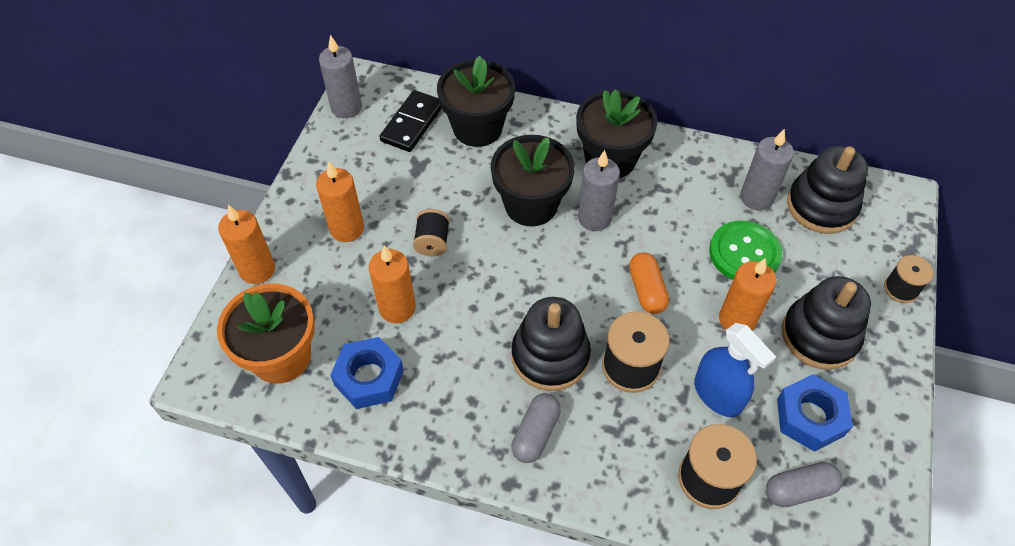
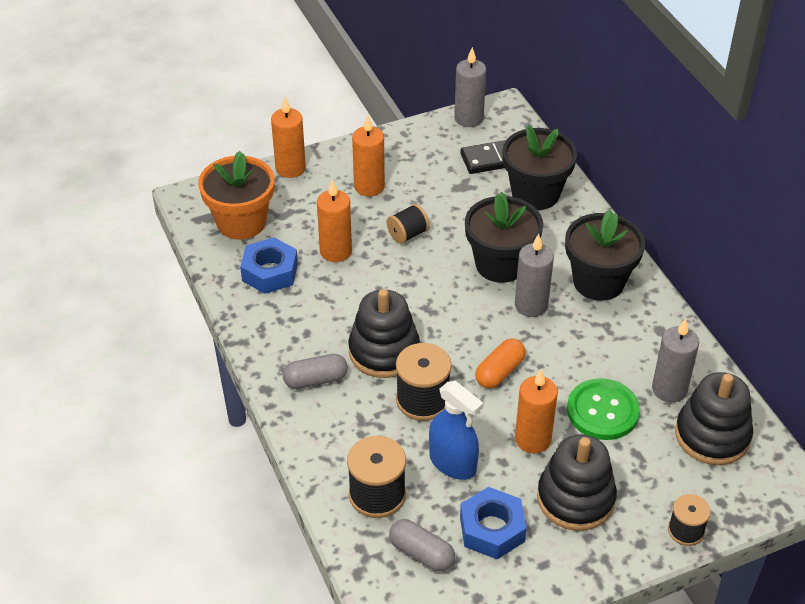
camera: 50 degrees right, 10 degrees down
(717, 394) = (452, 463): blue spray bottle -> blue spray bottle turned 60 degrees counterclockwise

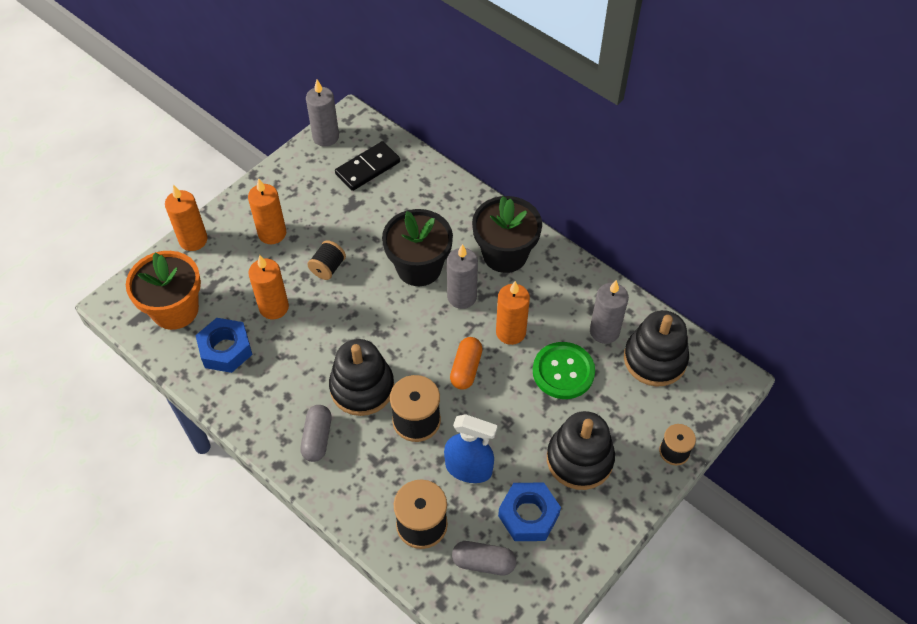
camera: 25 degrees left, 10 degrees up
(315, 380) = (317, 438): grey capsule -> grey capsule turned 45 degrees counterclockwise
(533, 439) = (521, 420): orange candle -> orange candle (510, 332)
(535, 193) = (415, 190): black flower pot -> none

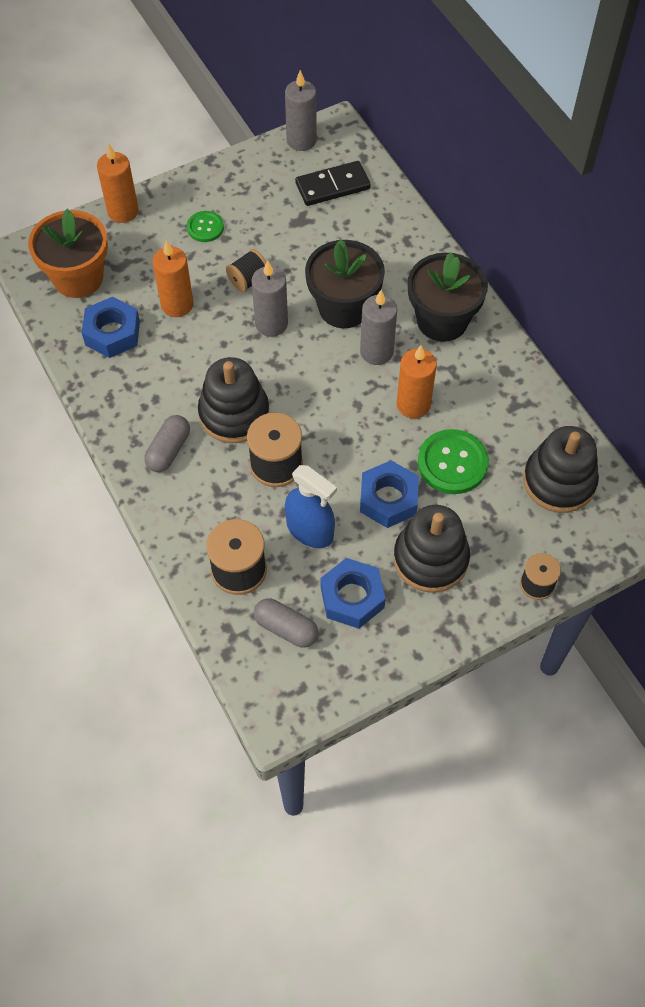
camera: 20 degrees right, 5 degrees up
(272, 233) = (205, 227): orange candle -> green button
(466, 369) = (350, 428): orange capsule -> none
(523, 419) = (388, 499): none -> blue nut
(604, 331) = (516, 434): grey candle -> grey candle (271, 324)

